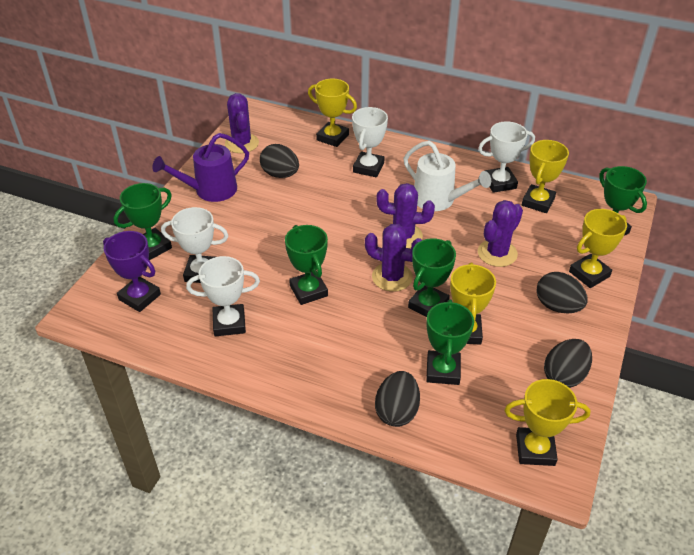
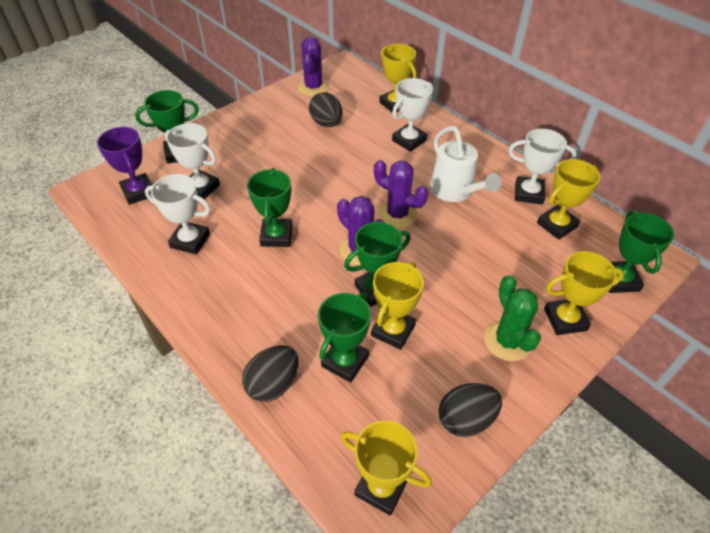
camera: 25 degrees right, 5 degrees up
(210, 190) = (258, 120): purple watering can -> none
(497, 253) = (479, 263): purple cactus -> none
(557, 306) = (507, 341): black egg -> green cactus

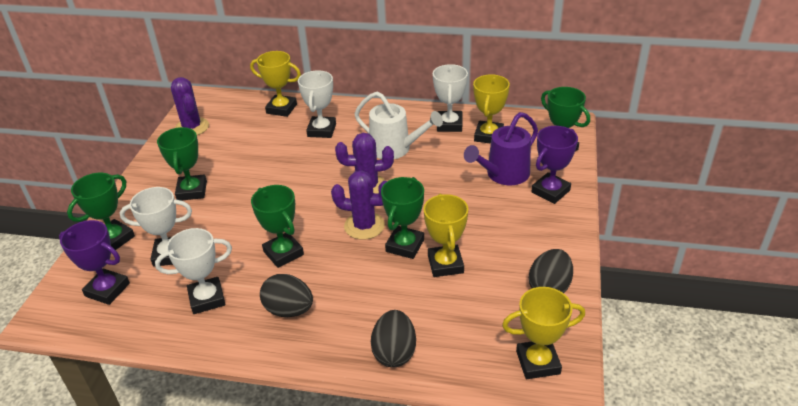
camera: 35 degrees left, 10 degrees down
(326, 123) = (235, 150): black egg -> black egg (289, 310)
(345, 361) = (432, 304): green trophy -> green trophy (192, 191)
(507, 341) = (528, 225): green cactus -> none
(528, 193) = (449, 124): white trophy -> white trophy turned 60 degrees counterclockwise
(532, 274) = (503, 175): none -> purple watering can
(565, 319) = (550, 191): yellow trophy -> purple trophy

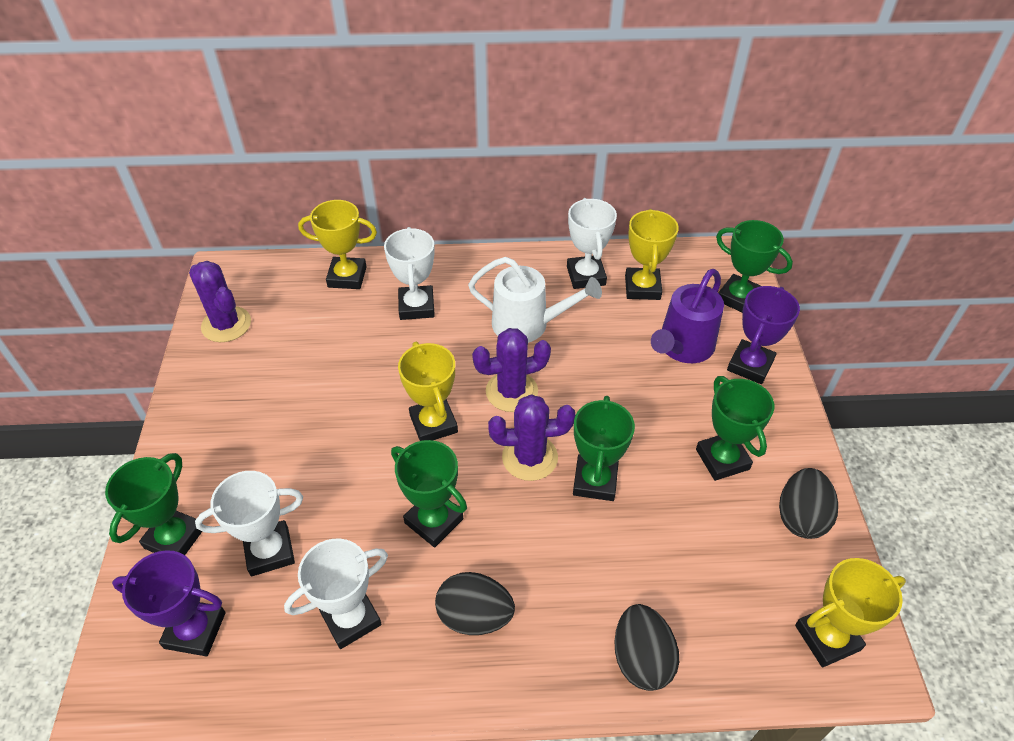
camera: 15 degrees left, 10 degrees up
(192, 191) = (264, 435): green trophy -> green trophy (722, 459)
(445, 264) = (658, 502): yellow trophy -> yellow trophy (433, 423)

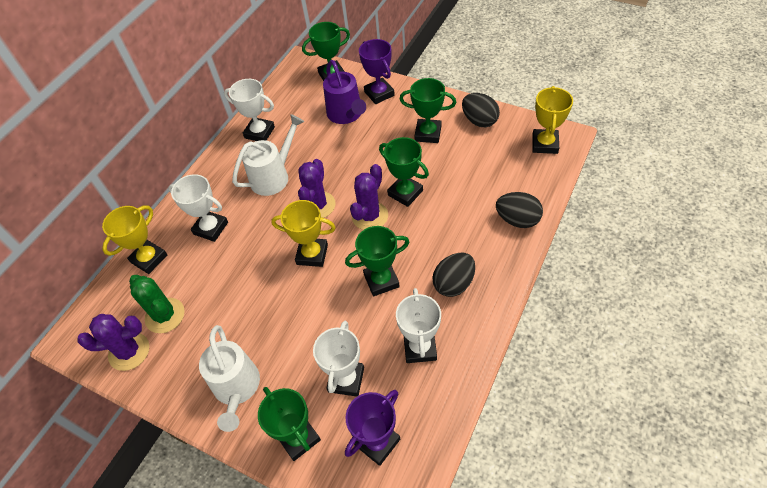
camera: 55 degrees left, 5 degrees up
(216, 444) = (237, 389): none -> white watering can
(282, 329) = (165, 315): none -> green cactus
(642, 287) = (290, 111): yellow trophy -> none

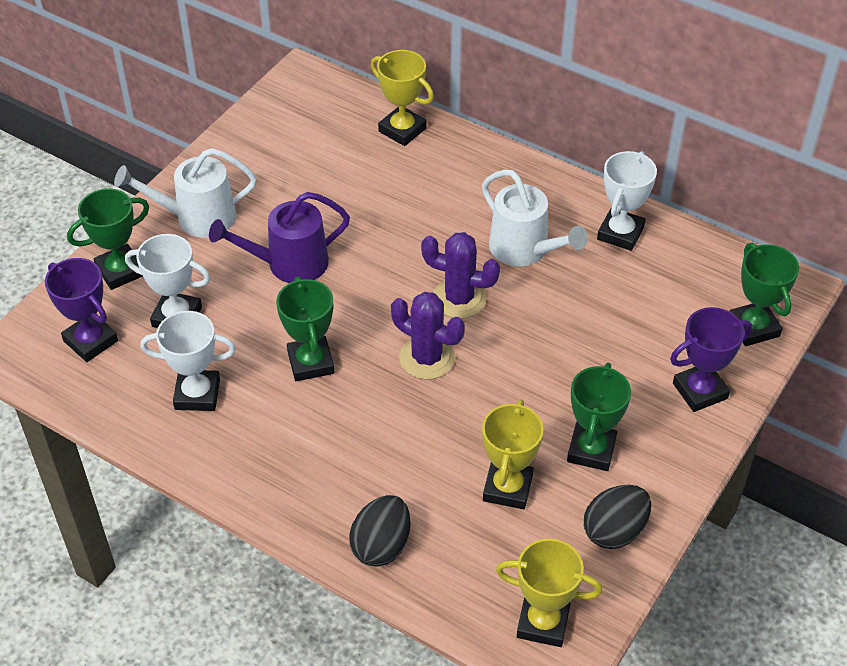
camera: 90 degrees right, 5 degrees down
(129, 351) = (272, 124): purple cactus -> none
(165, 315) = (313, 150): green cactus -> none
(211, 228) = (440, 185): white trophy -> none
(312, 254) = (372, 290): yellow trophy -> yellow trophy (507, 488)
(346, 115) = (649, 342): purple watering can -> purple watering can (288, 264)
(405, 193) = (464, 405): green trophy -> none
(453, 283) = (285, 444): black egg -> none

